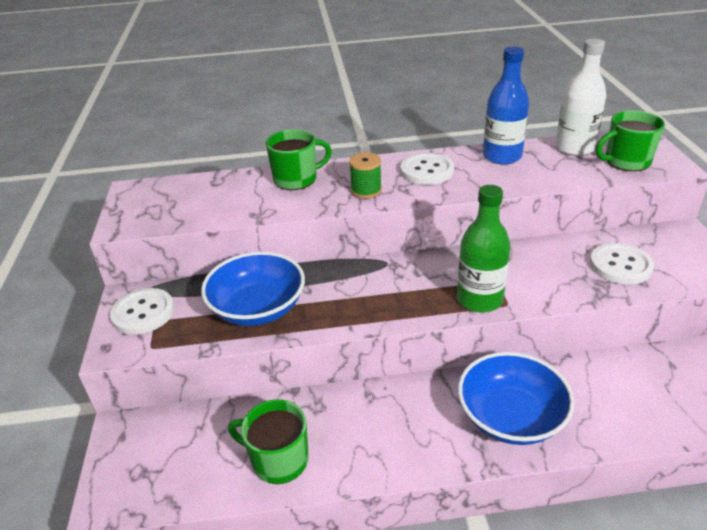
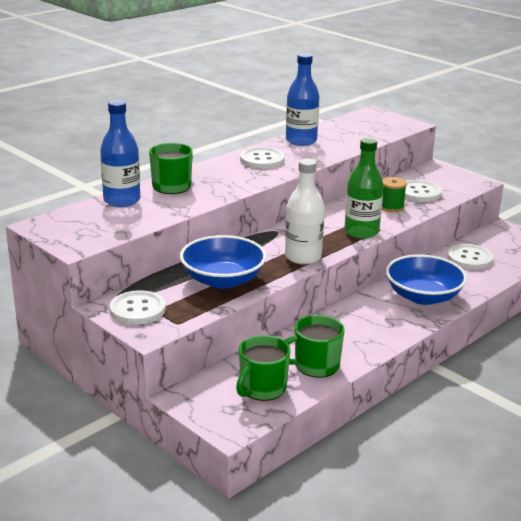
camera: 40 degrees left, 10 degrees down
(231, 183) = (122, 200): none -> blue bottle
(366, 190) = (236, 180): green spool -> green spool (391, 207)
(574, 148) = (341, 126): white bottle -> white bottle (303, 257)
(626, 161) = (381, 127): green mug -> green mug (262, 388)
(637, 382) = (469, 258): none -> white button

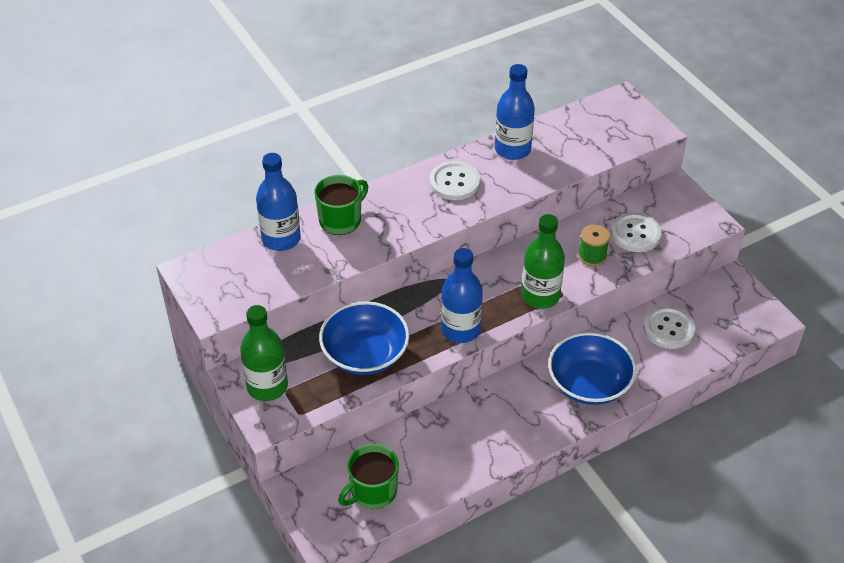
camera: 15 degrees right, 20 degrees up
(137, 309) = (267, 386): white button -> green bottle
(303, 257) = (460, 330): white bottle -> blue bottle
(315, 366) = (436, 469): green mug -> none

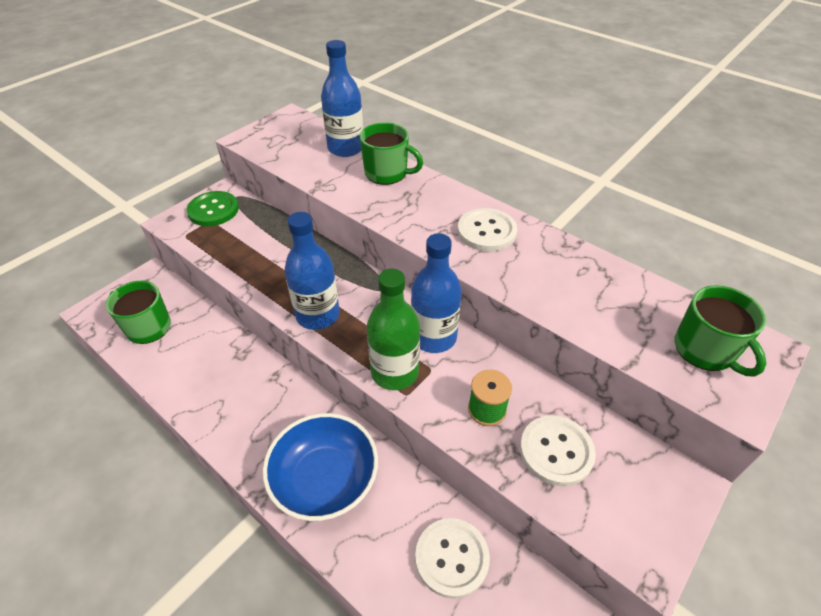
camera: 70 degrees right, 0 degrees up
(267, 386) = (213, 210): green bottle -> green button
(365, 354) = (265, 256): blue bowl -> none
(512, 149) = (573, 263): blue bottle -> blue bottle (434, 337)
(614, 124) = (705, 350): none -> green mug

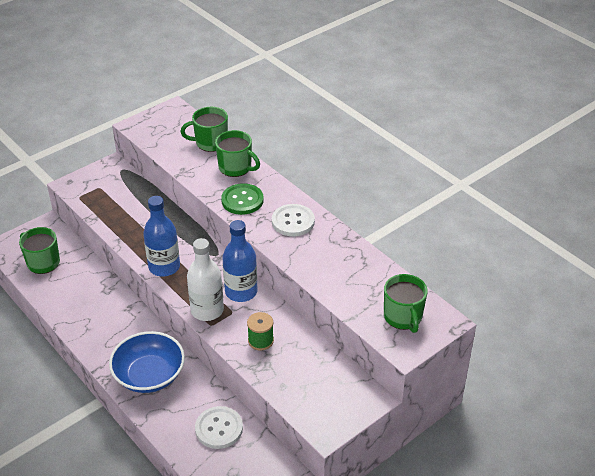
camera: 10 degrees right, 5 degrees down
(213, 210) = (102, 179): green button -> green button (242, 200)
(346, 148) = (210, 142): blue bottle -> green mug
(395, 372) = (207, 310): green bottle -> white bottle
(556, 451) = (296, 370): white button -> none

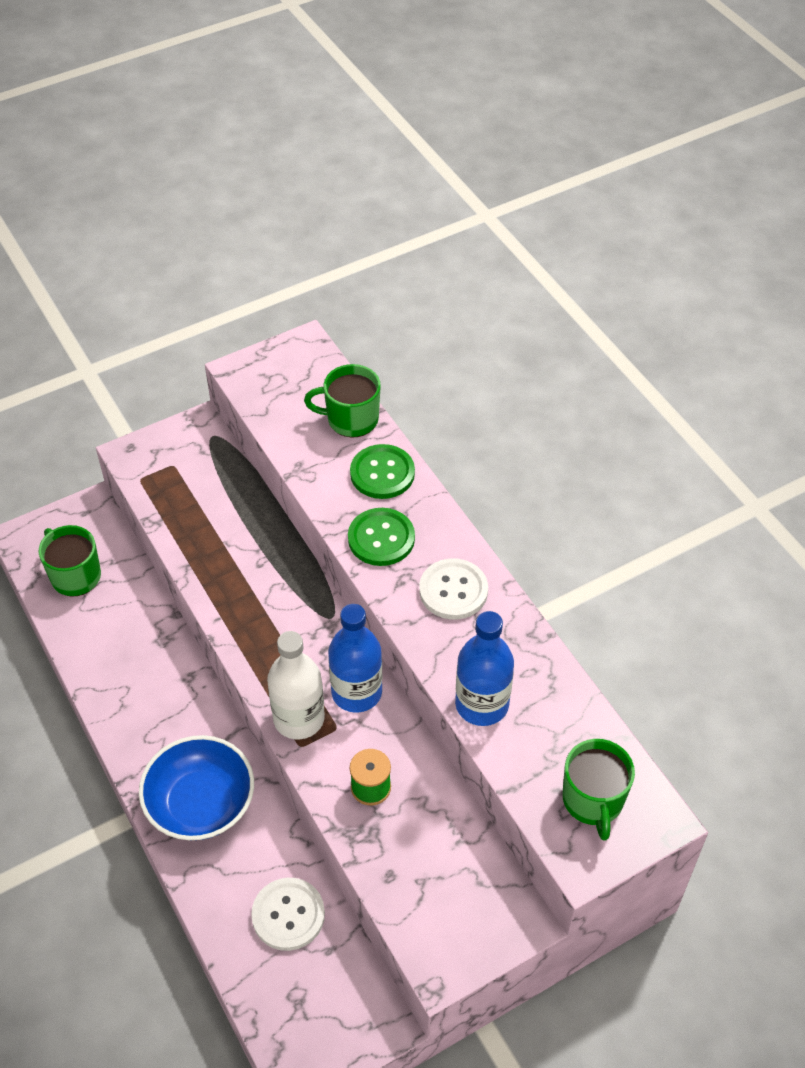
camera: 10 degrees right, 10 degrees up
(164, 267) = (247, 628): blue bottle -> blue bottle (482, 704)
(236, 167) = (382, 473): green mug -> green button

